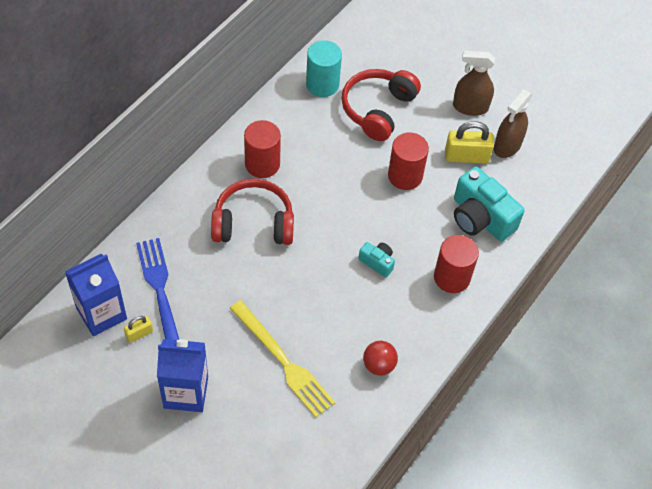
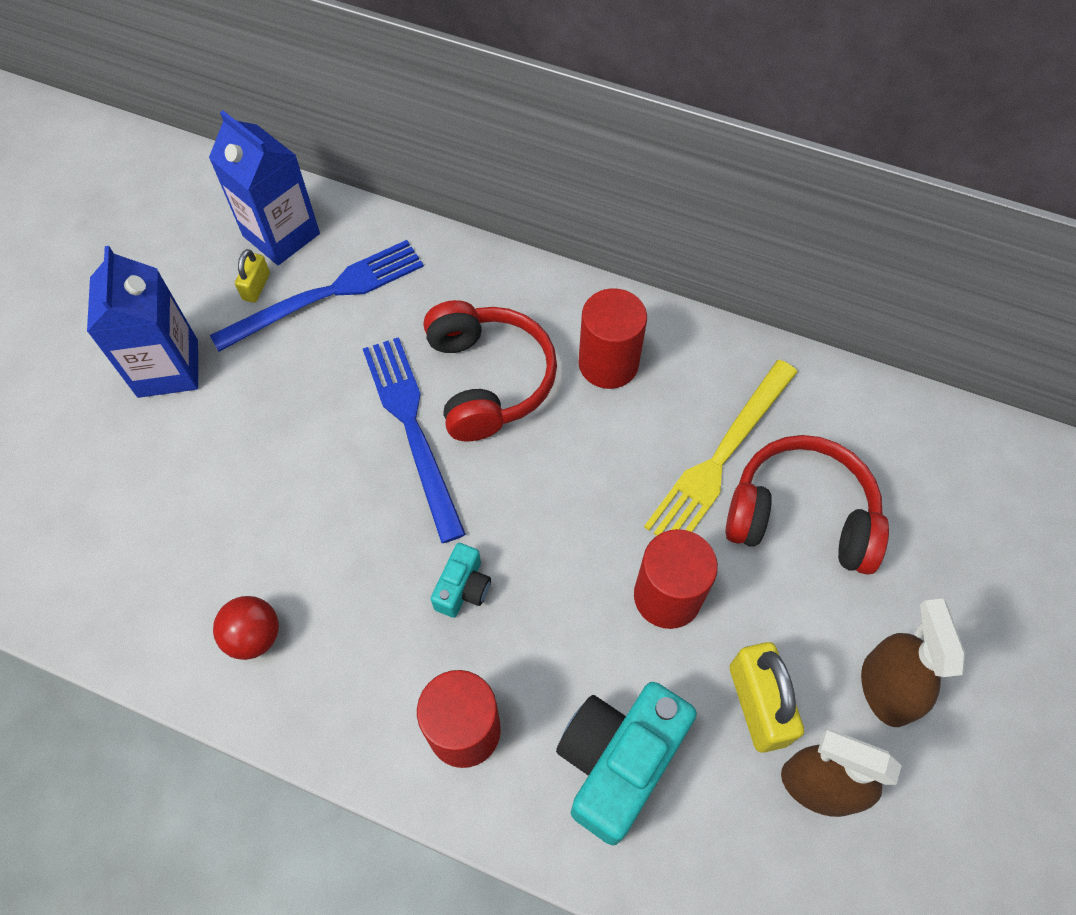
camera: 80 degrees right, 5 degrees up
(139, 333) = (256, 286): yellow padlock -> yellow padlock turned 60 degrees clockwise
(273, 267) = (412, 428): none -> blue fork
(283, 361) = (239, 485): yellow fork -> yellow fork (720, 457)
(322, 84) = (815, 412): turquoise cylinder -> none

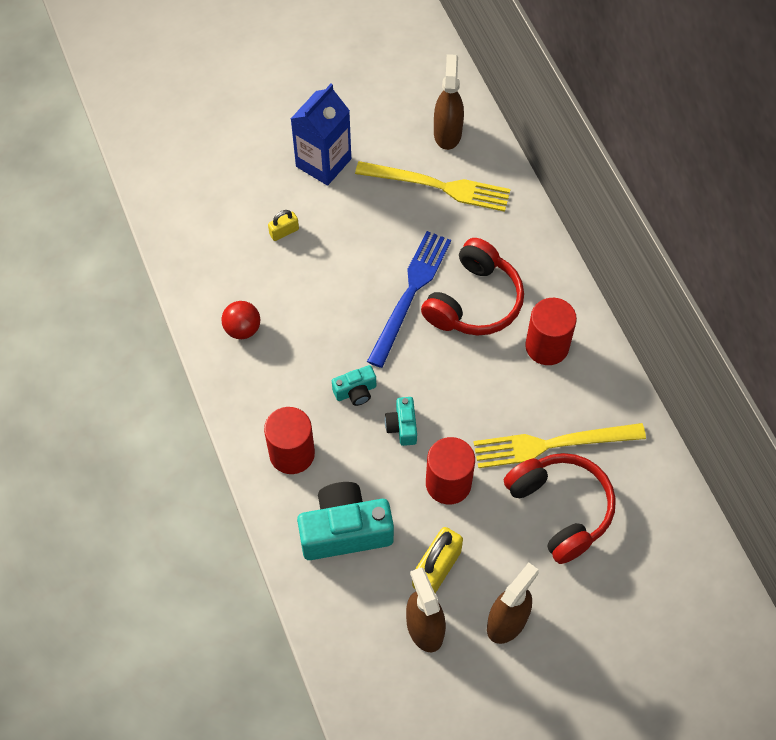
camera: 45 degrees right, 0 degrees up
(256, 286) = (407, 152): yellow padlock -> yellow padlock (284, 232)
(281, 235) = (447, 133): blue carton -> brown spray bottle
(327, 294) = (438, 186): blue fork -> yellow fork
(554, 579) = (402, 426): none -> turquoise camera

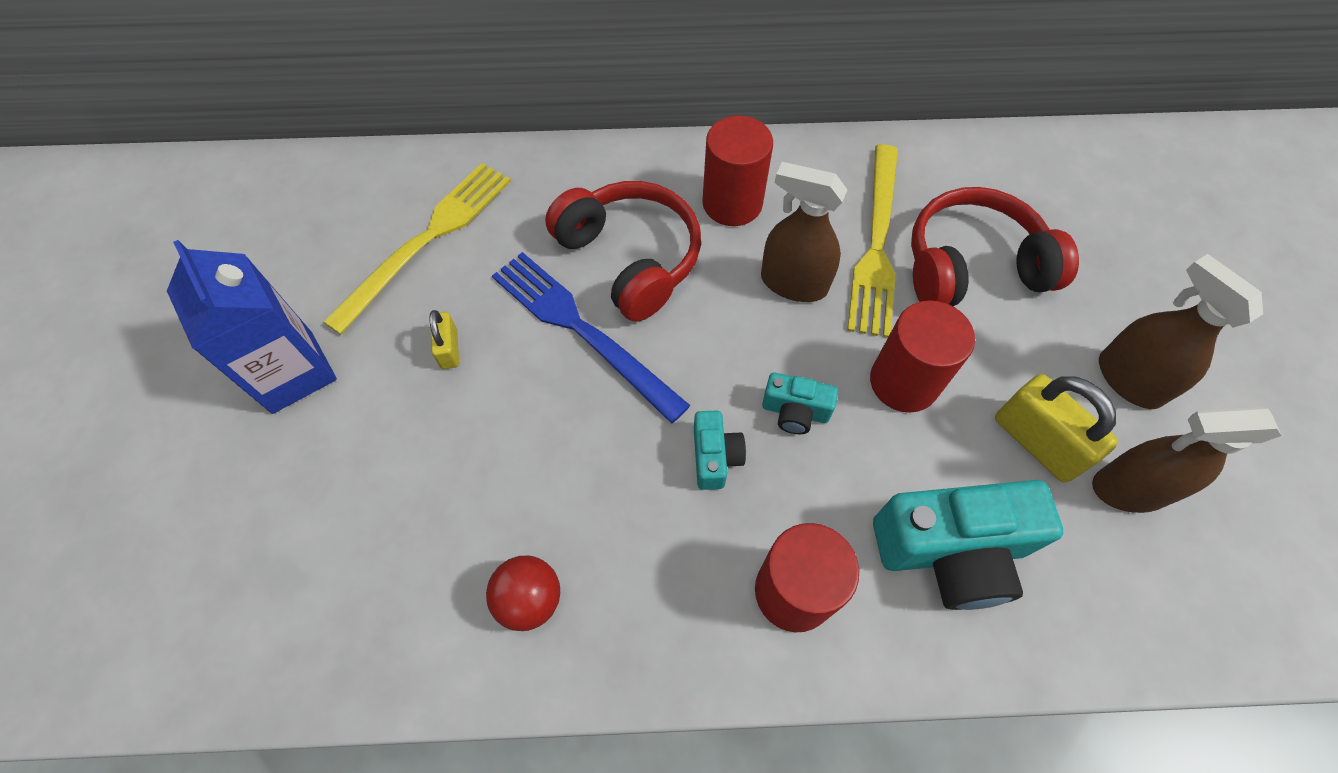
camera: 70 degrees left, 0 degrees up
(284, 232) = (381, 471): yellow padlock -> yellow padlock (449, 349)
(345, 530) = (950, 551): turquoise camera -> turquoise camera turned 105 degrees counterclockwise
(447, 133) = (350, 202): brown spray bottle -> brown spray bottle (793, 283)

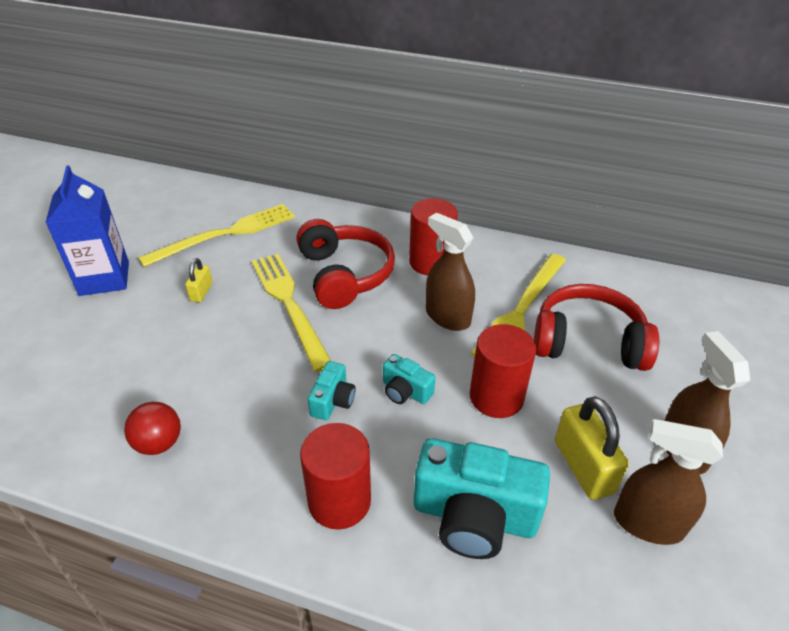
camera: 20 degrees right, 20 degrees down
(582, 330) = (289, 304): blue fork -> yellow fork

